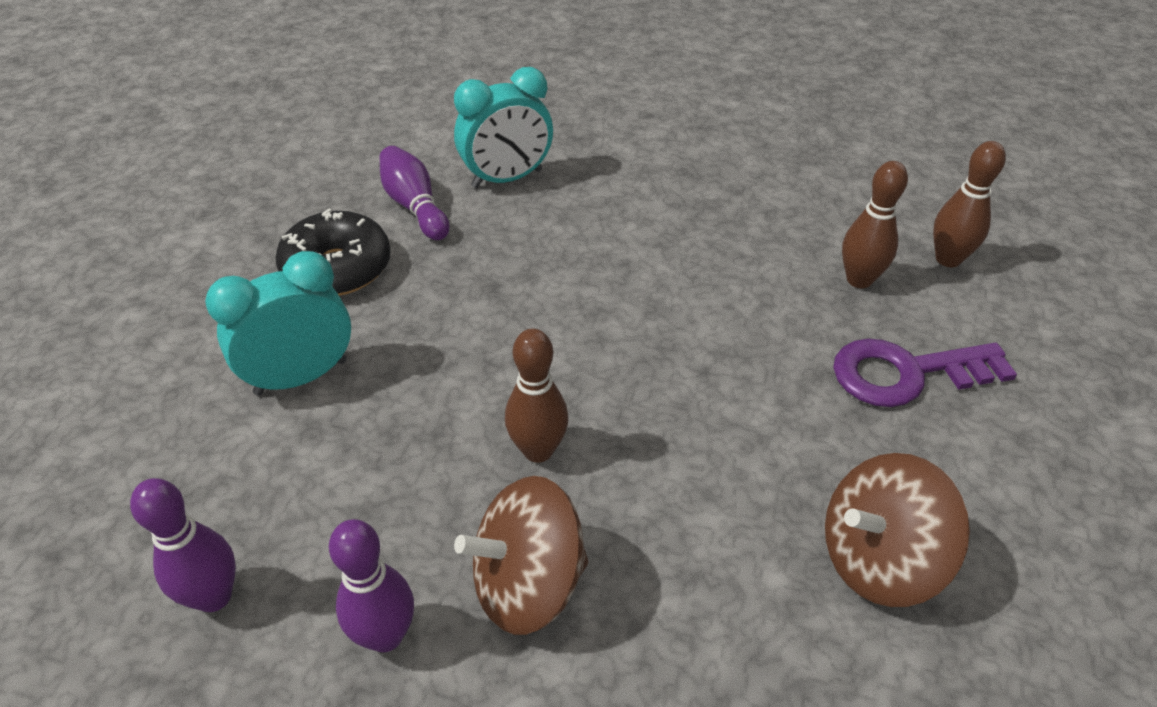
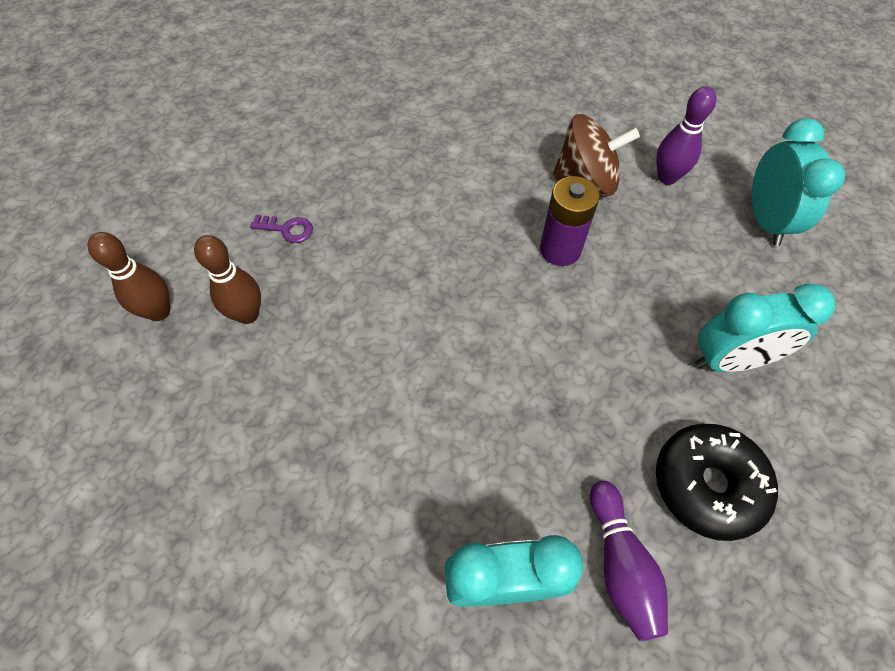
camera: 160 degrees left, 15 degrees up
(214, 596) = (765, 220): purple bowling pin -> turquoise clock
(538, 450) = (560, 249): brown bowling pin -> purple battery
(878, 559) = (396, 141): brown spinning top -> none
(906, 373) = (287, 229): purple key -> purple key, size x0.49

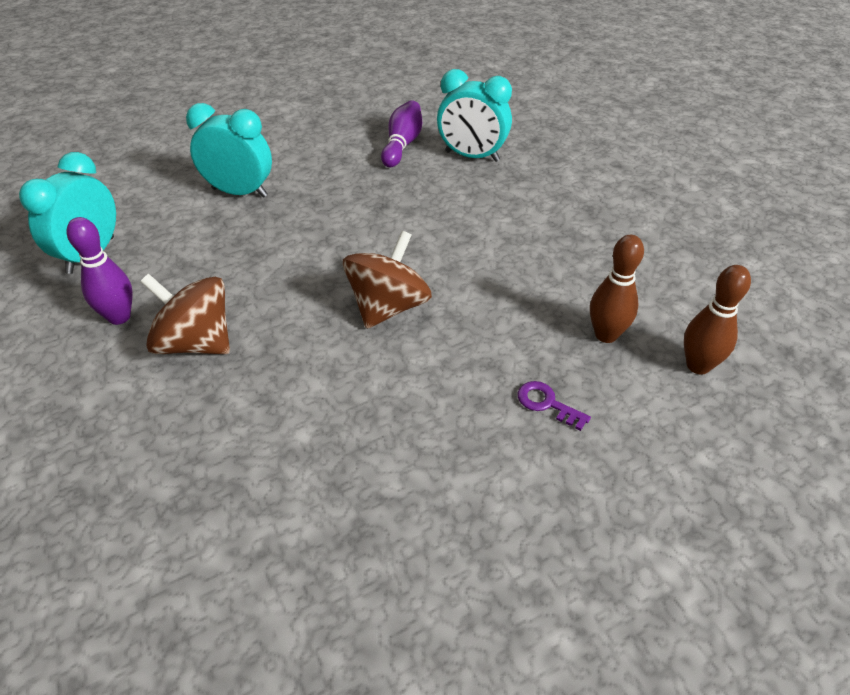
camera: 155 degrees left, 15 degrees down
(459, 269) = (388, 307): none -> brown spinning top
(560, 249) = (286, 292): purple battery -> none
(707, 485) = (323, 154): black donut -> none

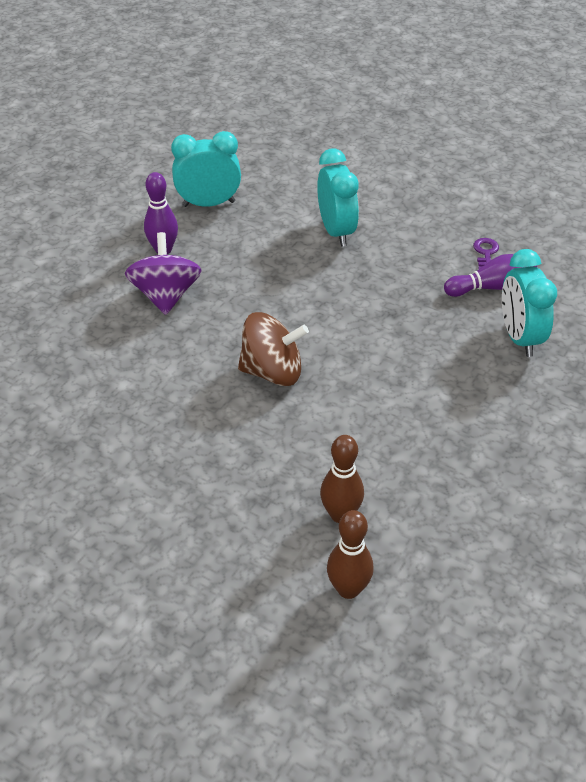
camera: 60 degrees right, 0 degrees up
(196, 343) = (166, 295): brown spinning top -> purple spinning top
(547, 403) = (235, 502): purple key -> purple key (485, 253)

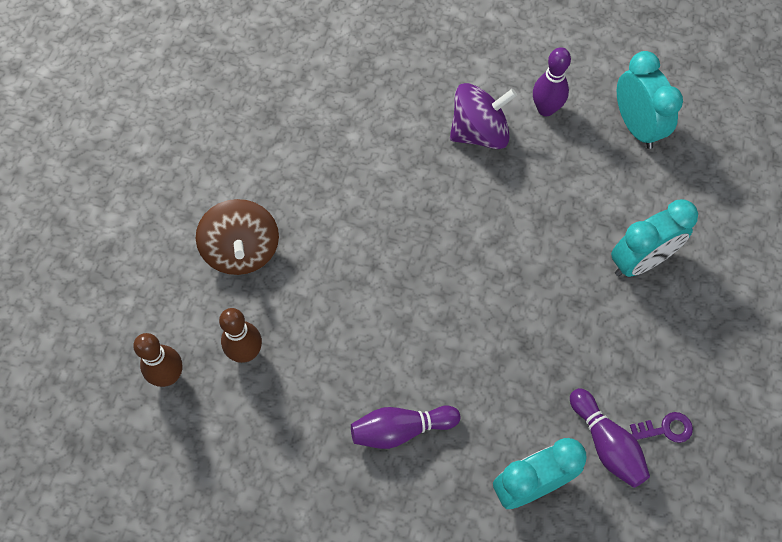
camera: 75 degrees right, 20 degrees up
(272, 372) = (404, 253): brown spinning top -> brown spinning top (242, 250)
(452, 409) = (401, 429): none -> purple bowling pin

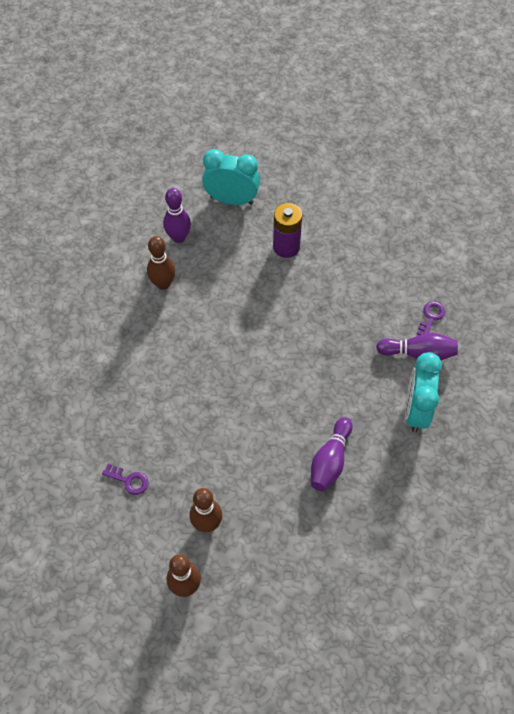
camera: 55 degrees left, 5 degrees down
(242, 250) = (129, 480): brown spinning top -> purple key
(479, 132) = (163, 284): purple spinning top -> brown bowling pin
(625, 217) = (286, 247): none -> purple battery
(640, 261) = (320, 258): turquoise clock -> none

